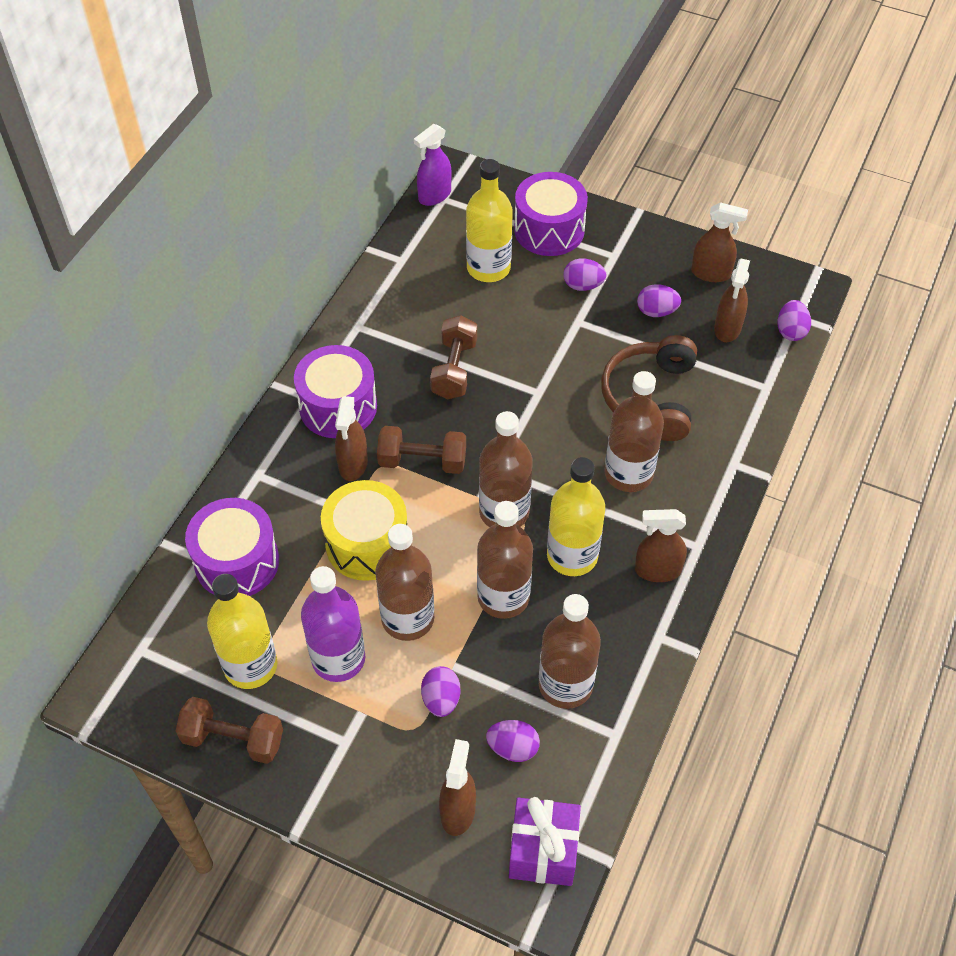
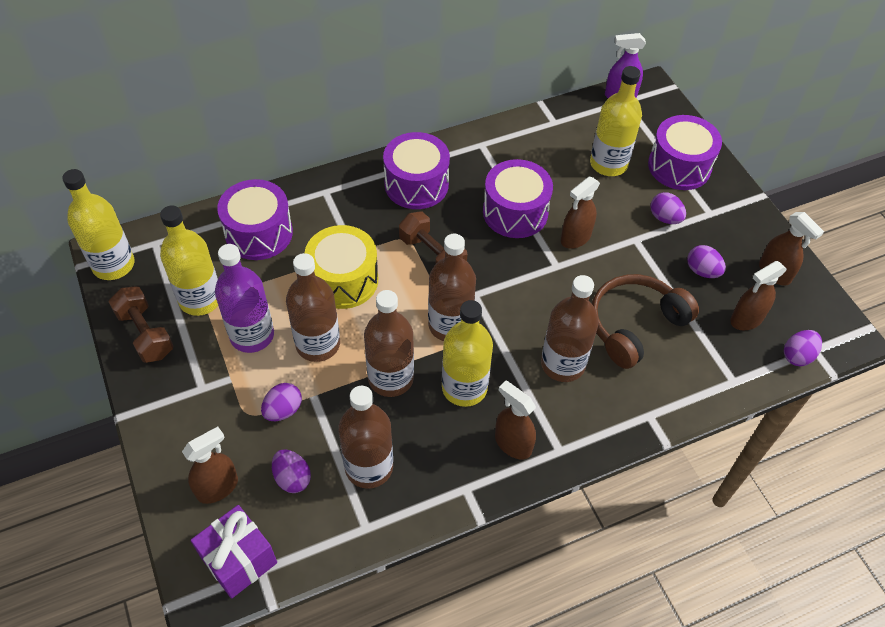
camera: 40 degrees right, 0 degrees up
(121, 703) = (113, 265): none -> yellow bottle
(353, 464) = (387, 225): brown spray bottle -> brown spray bottle (575, 238)
(454, 369) = (515, 212): brown dumbbell -> purple drum

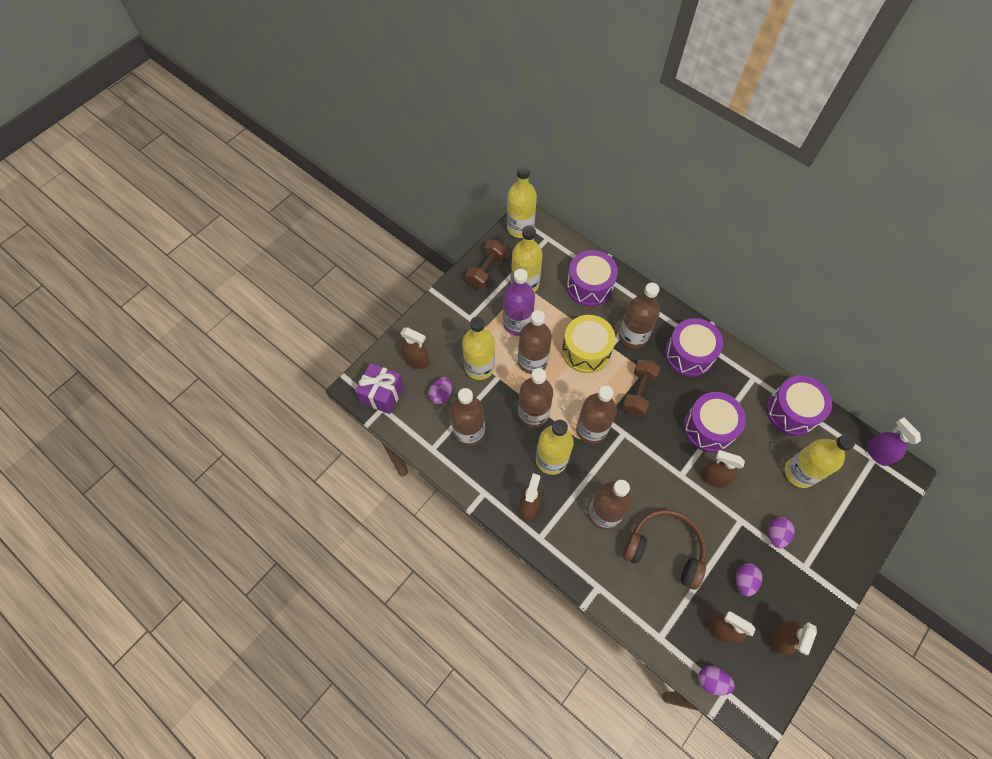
camera: 65 degrees right, 10 degrees up
(283, 410) = (479, 367): purple egg -> yellow bottle
(357, 224) = (633, 336): none -> brown bottle
(679, 166) = (836, 526): purple drum -> purple drum (791, 411)

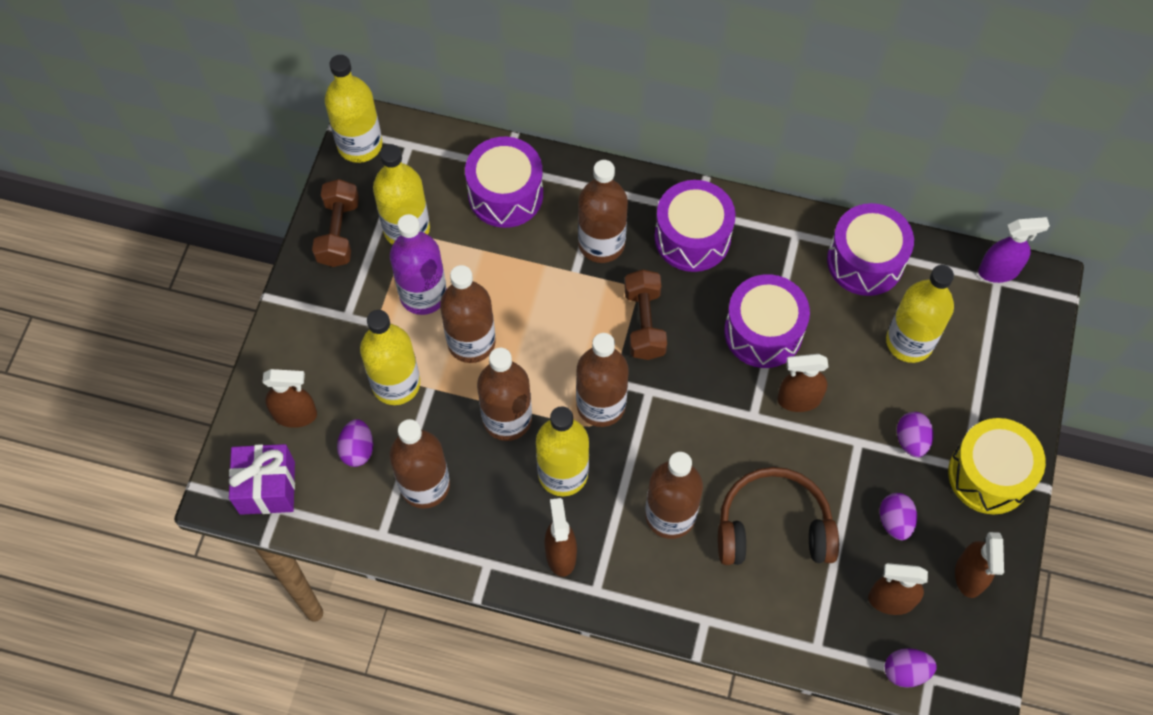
camera: 25 degrees left, 0 degrees up
(586, 351) = (543, 294): yellow drum -> yellow drum (989, 475)
(877, 453) = (999, 271): purple spray bottle -> purple spray bottle turned 135 degrees clockwise

